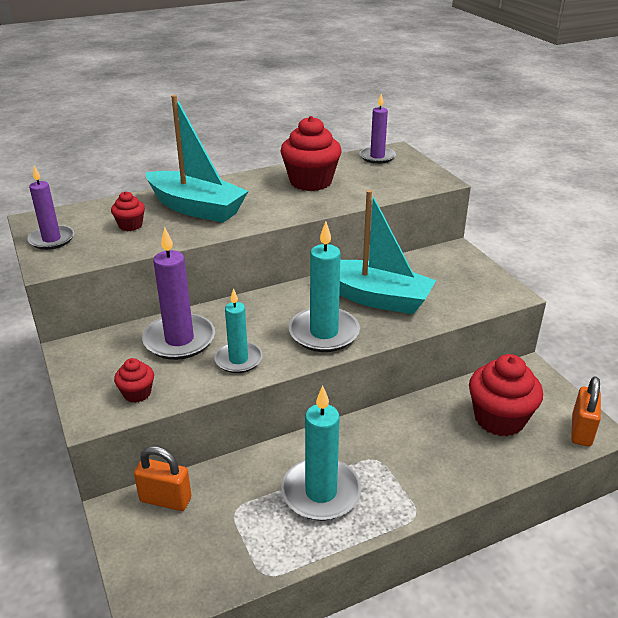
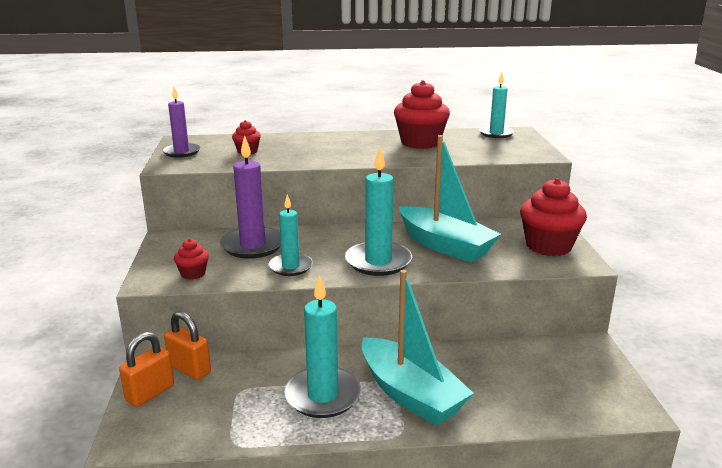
camera: 20 degrees right, 10 degrees down
(196, 208) = (308, 147): turquoise boat -> turquoise boat (410, 394)
(377, 157) = (496, 133): purple candle -> turquoise candle
(499, 419) = (533, 378): red cupcake -> red cupcake (548, 246)
(581, 431) = (618, 406): orange padlock -> orange padlock (150, 393)

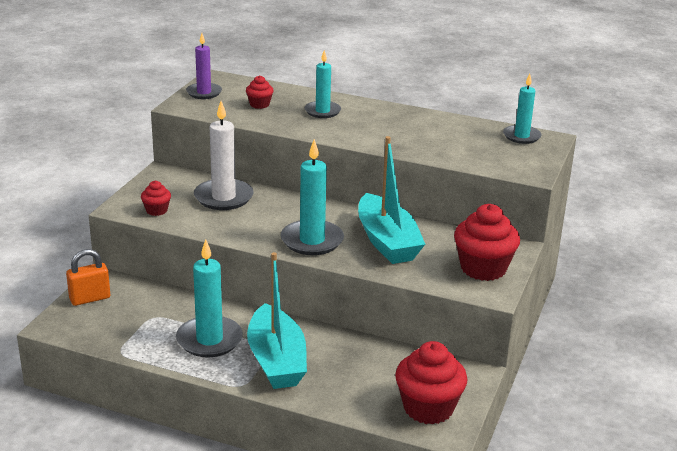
camera: 25 degrees right, 5 degrees up
(190, 369) = (129, 289): orange padlock -> none
(253, 245) = (223, 197): purple candle -> white candle
(290, 267) = (236, 225): turquoise candle -> turquoise candle (322, 111)
(420, 143) = (429, 130): red cupcake -> red cupcake (428, 408)

